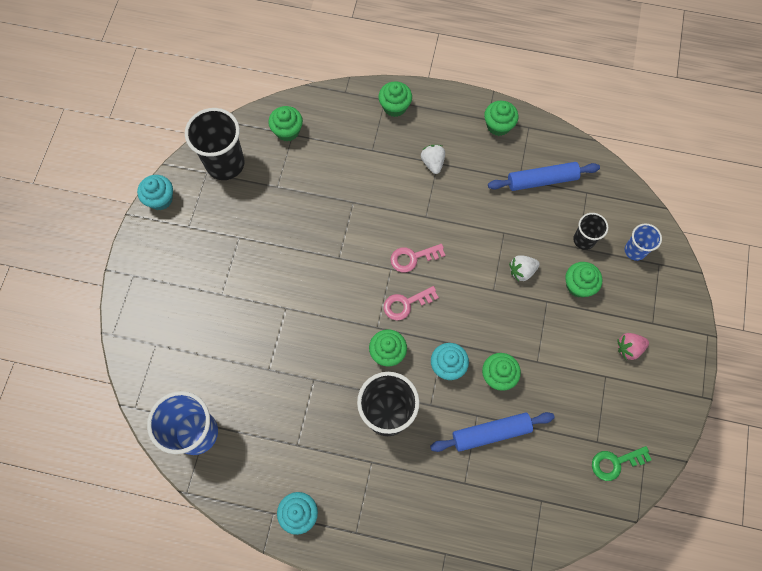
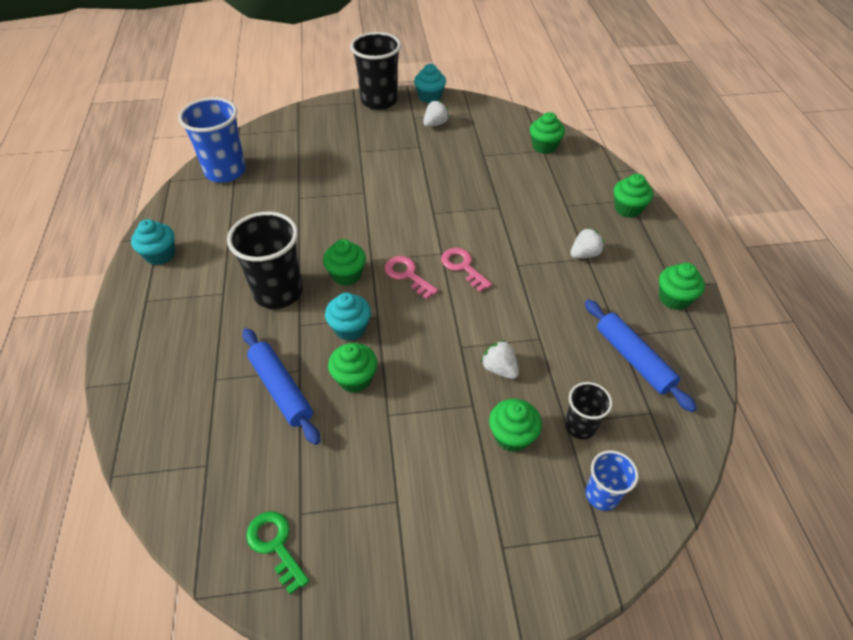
camera: 70 degrees right, 20 degrees down
(209, 210) = (435, 124): none -> white strawberry
(225, 163) = (485, 120): black cup -> black cup (379, 101)
(629, 348) = (449, 523): pink strawberry -> none

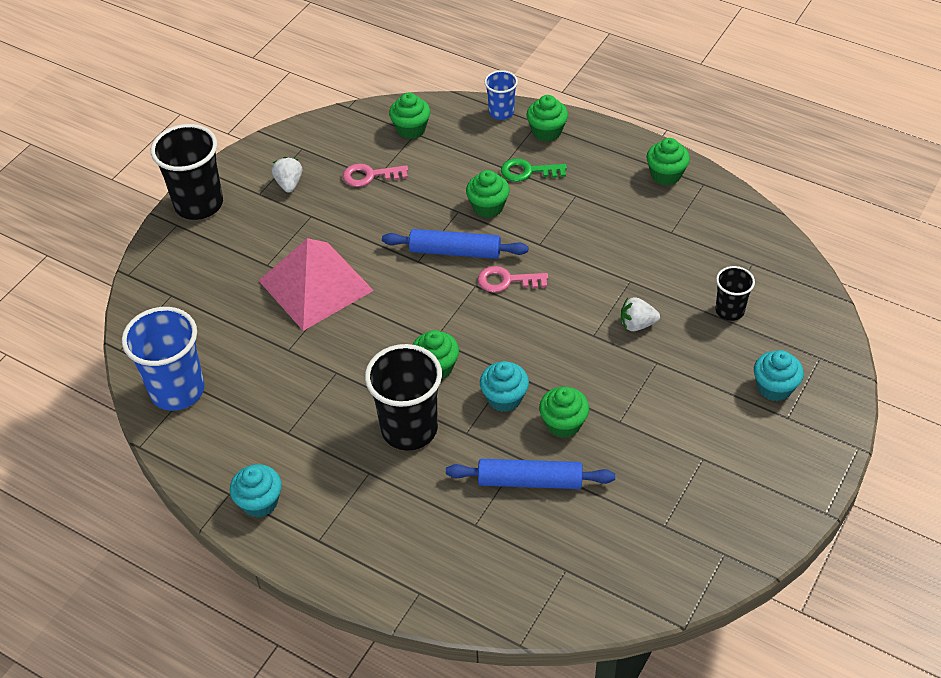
camera: 50 degrees left, 0 degrees up
(275, 545) = (679, 554): green key -> green key (528, 171)
(363, 180) = (315, 285): none -> pink pyramid
(407, 275) = (479, 324): pink key -> pink key (370, 175)
(430, 97) = (239, 162): turquoise cupcake -> turquoise cupcake (774, 387)
(512, 436) = (704, 355): green cupcake -> green cupcake (488, 207)
(584, 254) = (570, 194): white strawberry -> none
(602, 495) = (793, 336): blue cup -> blue cup (501, 112)
(633, 359) = (699, 239): blue rolling pin -> blue rolling pin (455, 251)

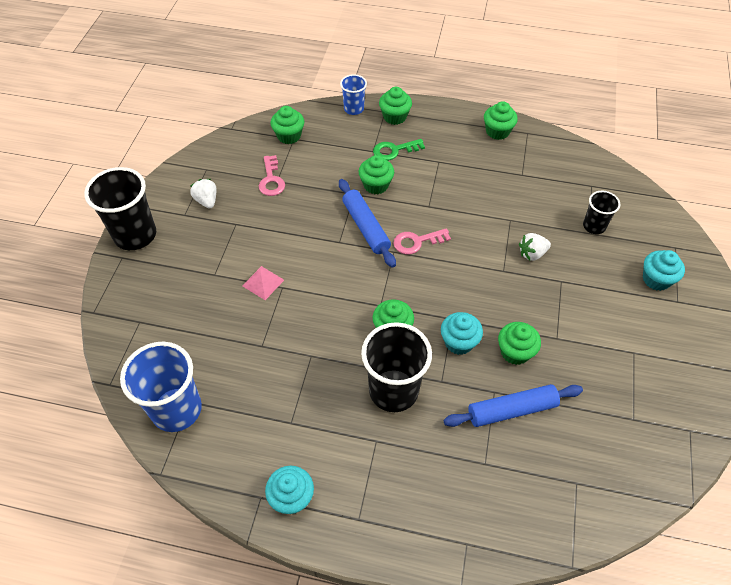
camera: 20 degrees left, 5 degrees up
(315, 285) = (263, 283): pink pyramid -> pink pyramid, size x0.42
(370, 175) = (271, 180): pink key -> pink key turned 75 degrees counterclockwise
(455, 251) = (366, 227): blue rolling pin -> blue rolling pin turned 75 degrees clockwise

